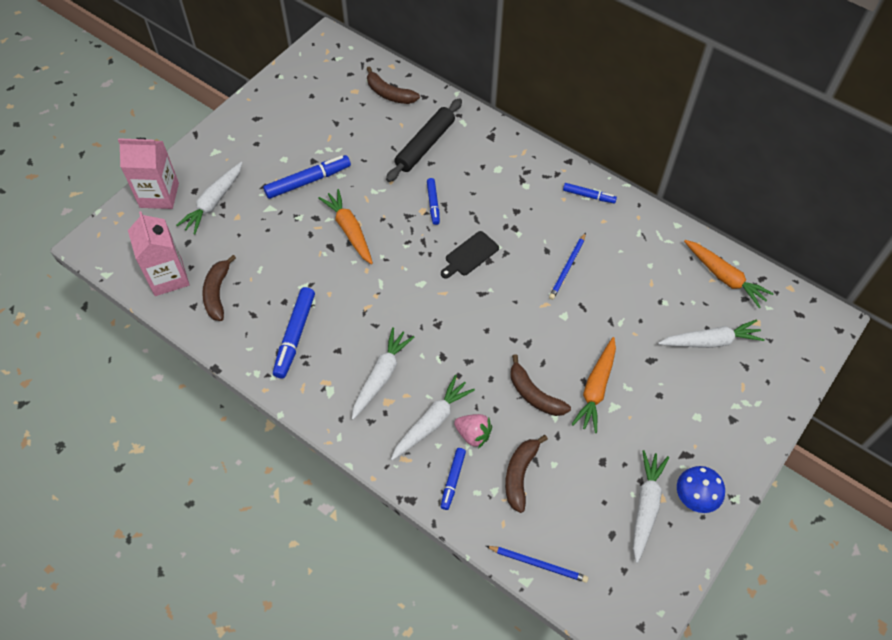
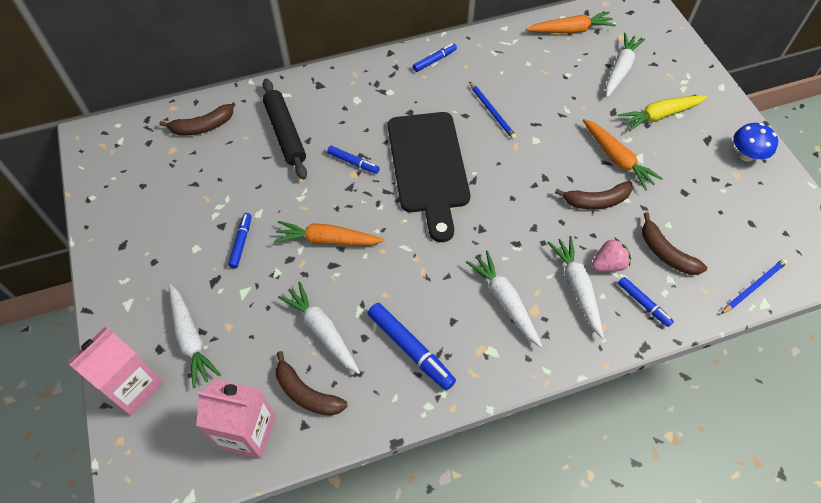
camera: 55 degrees left, 0 degrees up
(308, 181) = (241, 242): blue marker -> blue marker, size x0.59
(470, 255) = (428, 167): black cutting board -> black cutting board, size x2.27
(645, 506) = (738, 188): white carrot -> white carrot (322, 330)
(680, 400) = (660, 115): none -> yellow carrot

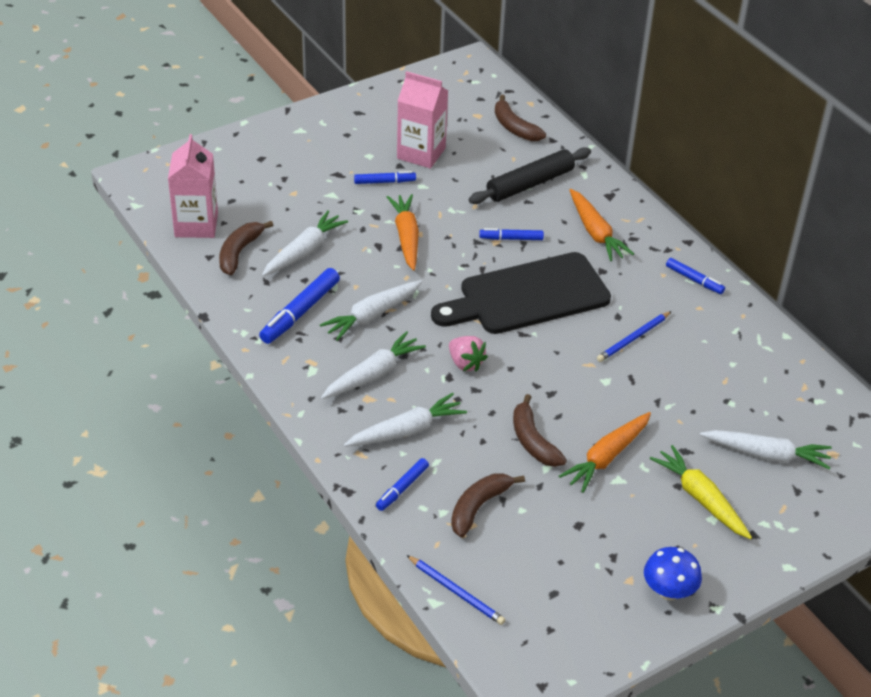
camera: 75 degrees right, 15 degrees down
(133, 387) = (223, 152): pink carton -> pink carton (421, 153)
(191, 339) = (275, 174): white carrot -> white carrot (372, 315)
(353, 162) = (511, 239): blue marker -> blue marker turned 75 degrees clockwise
(571, 30) = (817, 400): orange carrot -> orange carrot (595, 232)
(608, 264) = (446, 455): pink strawberry -> pink strawberry (465, 363)

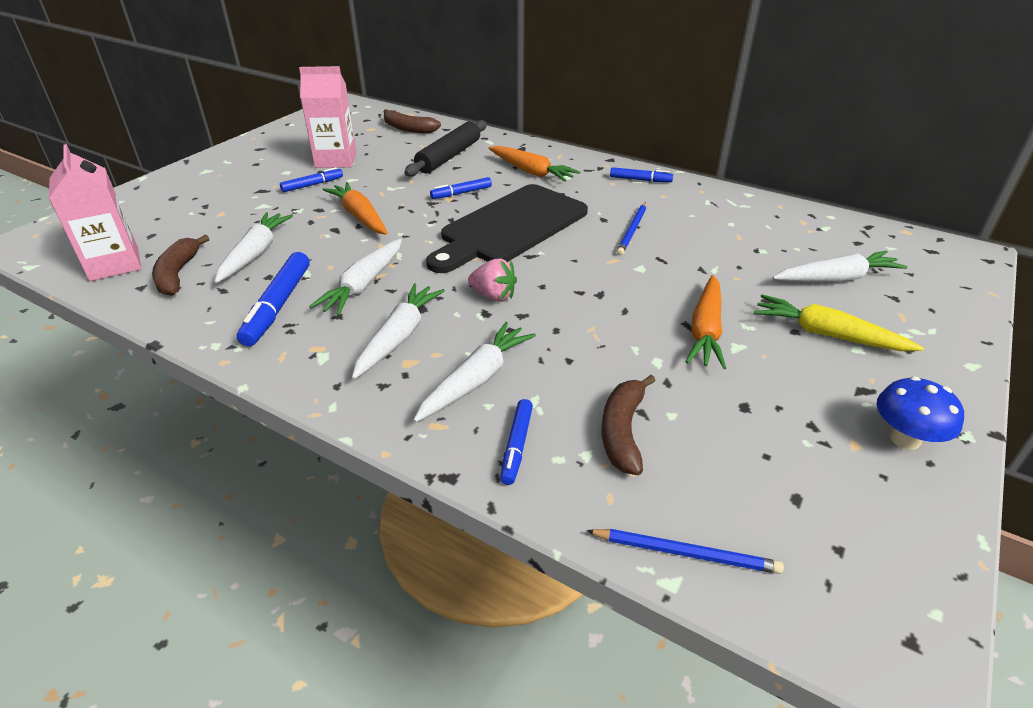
camera: 25 degrees left, 5 degrees down
(533, 441) = (621, 341): brown banana -> none

